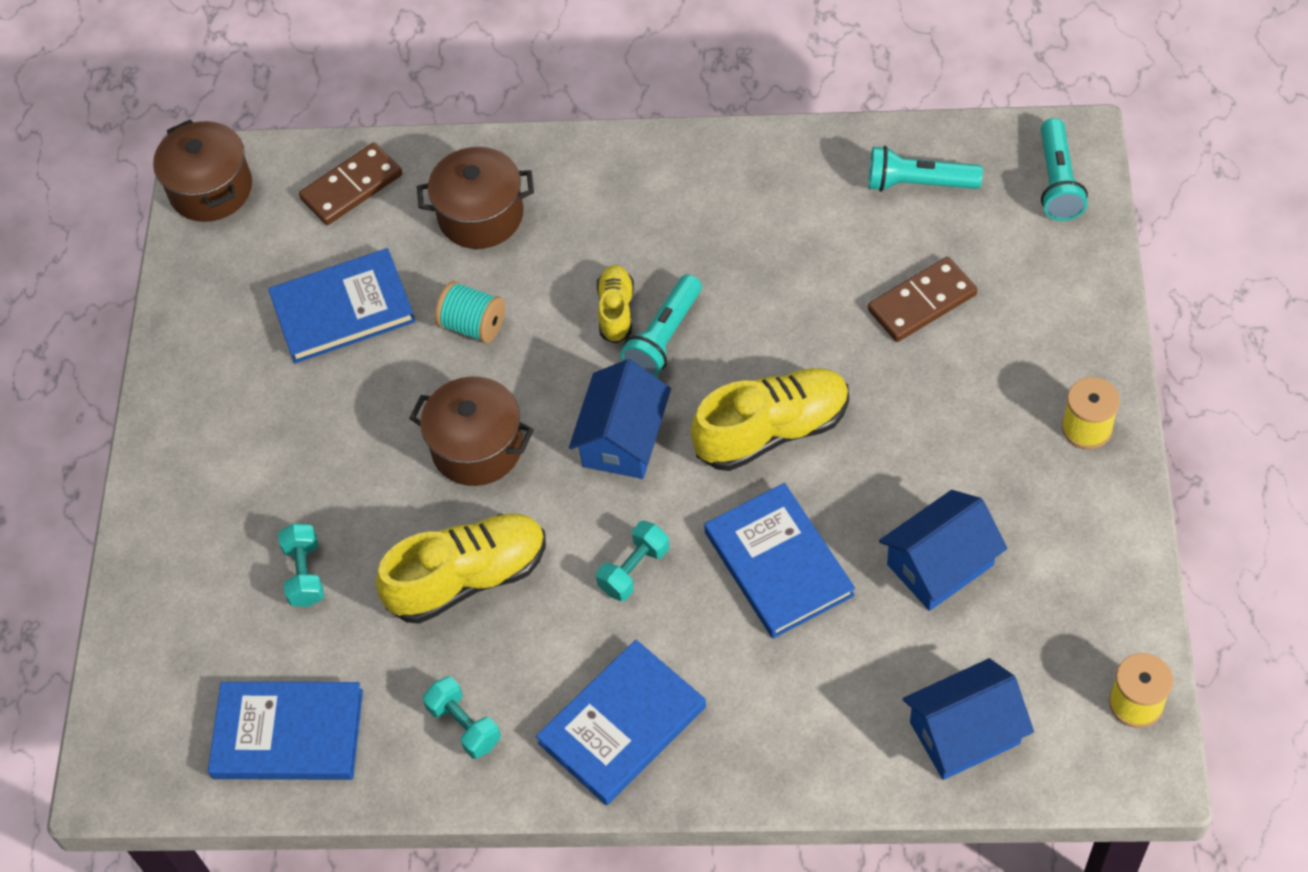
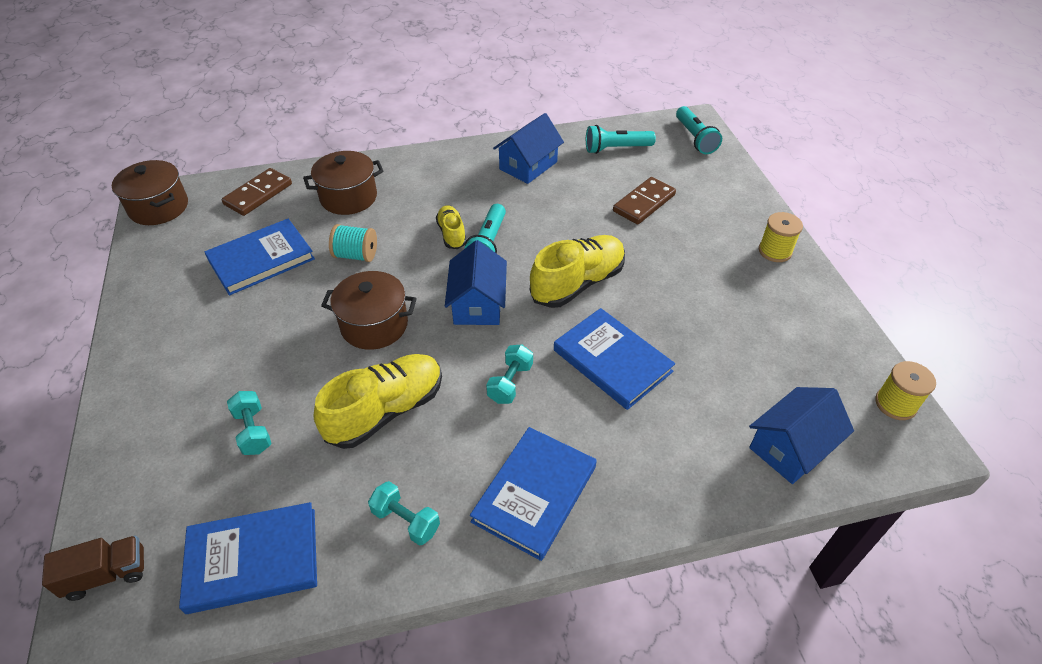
camera: 20 degrees left, 10 degrees down
(133, 717) = (107, 574): none -> brown truck
(940, 564) = (722, 342): blue house -> blue house (528, 165)

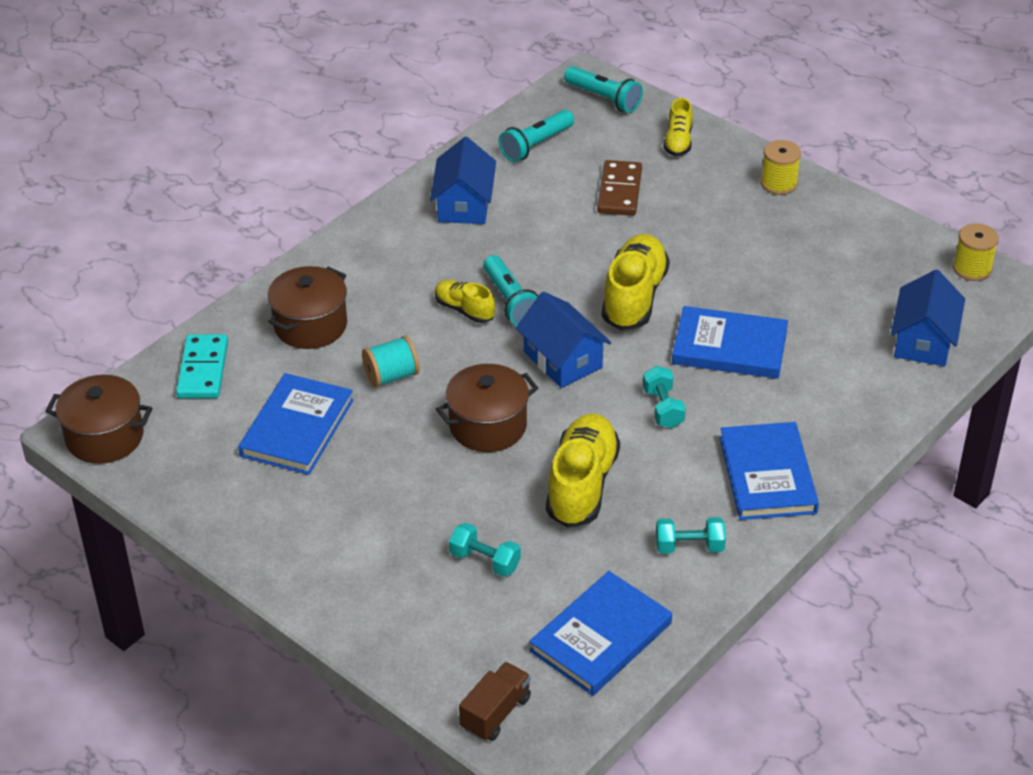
camera: 35 degrees left, 5 degrees down
(258, 194) = (203, 370): brown domino -> turquoise domino
(722, 188) = (678, 141): none -> yellow shoe

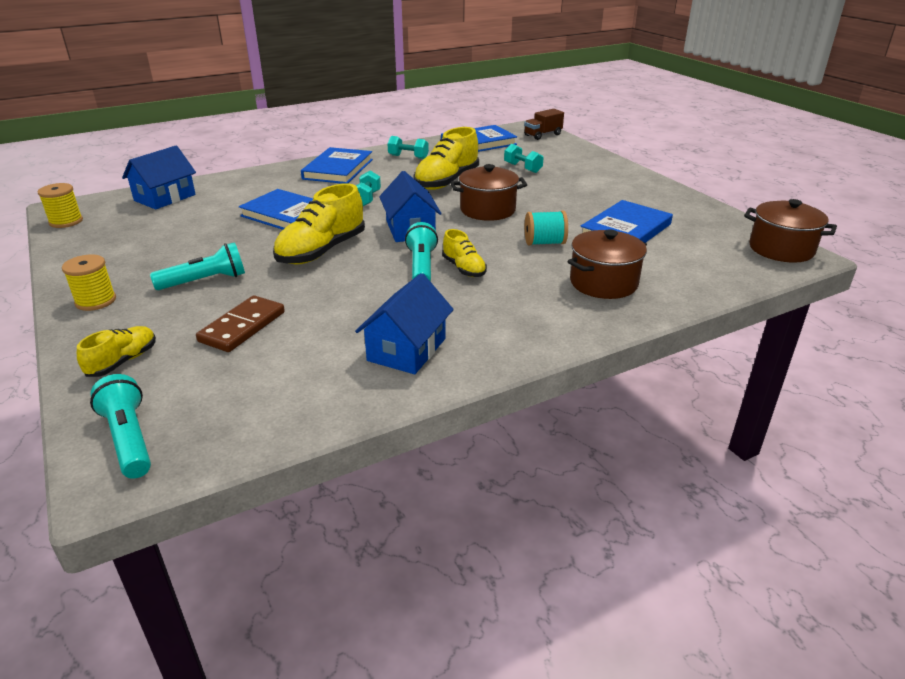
camera: 160 degrees left, 10 degrees down
(203, 370) = (703, 272): turquoise domino -> none
(535, 145) = (275, 396): turquoise flashlight -> turquoise flashlight (205, 281)

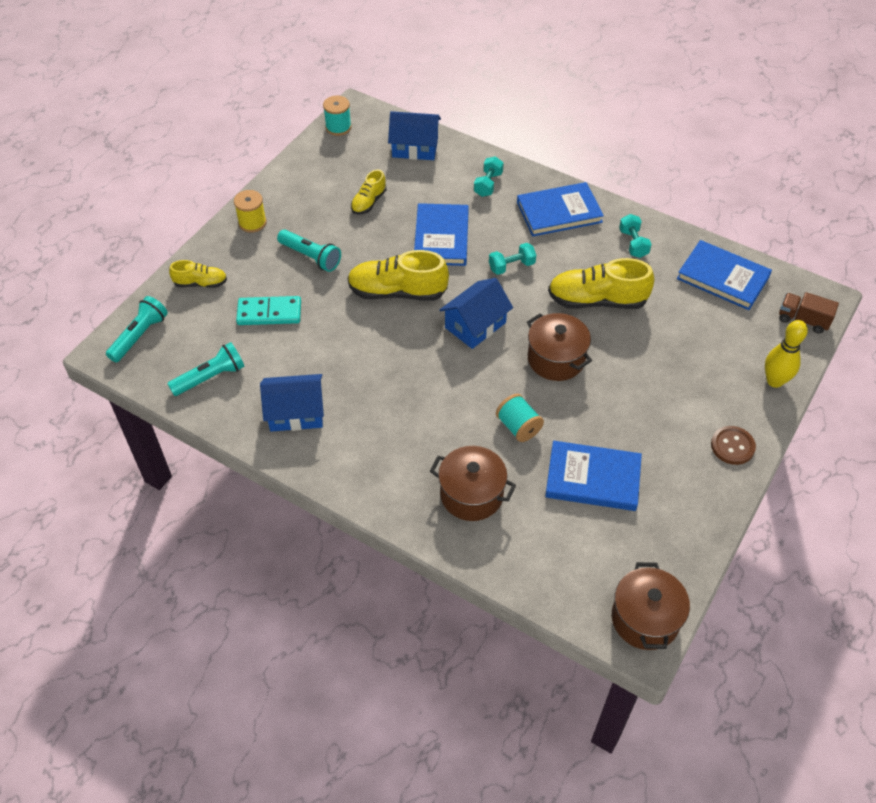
camera: 60 degrees right, 20 degrees up
(66, 221) = (338, 127): yellow spool -> turquoise spool
(242, 327) = (269, 313): brown domino -> turquoise domino
(422, 266) = (416, 364): turquoise flashlight -> turquoise flashlight (210, 377)
(464, 268) = (431, 392): yellow shoe -> yellow shoe (368, 202)
(522, 168) = (683, 342): turquoise dumbbell -> turquoise dumbbell (488, 184)
(586, 154) = (774, 381): none -> yellow bowling pin
(633, 180) = (732, 446): none -> brown button

